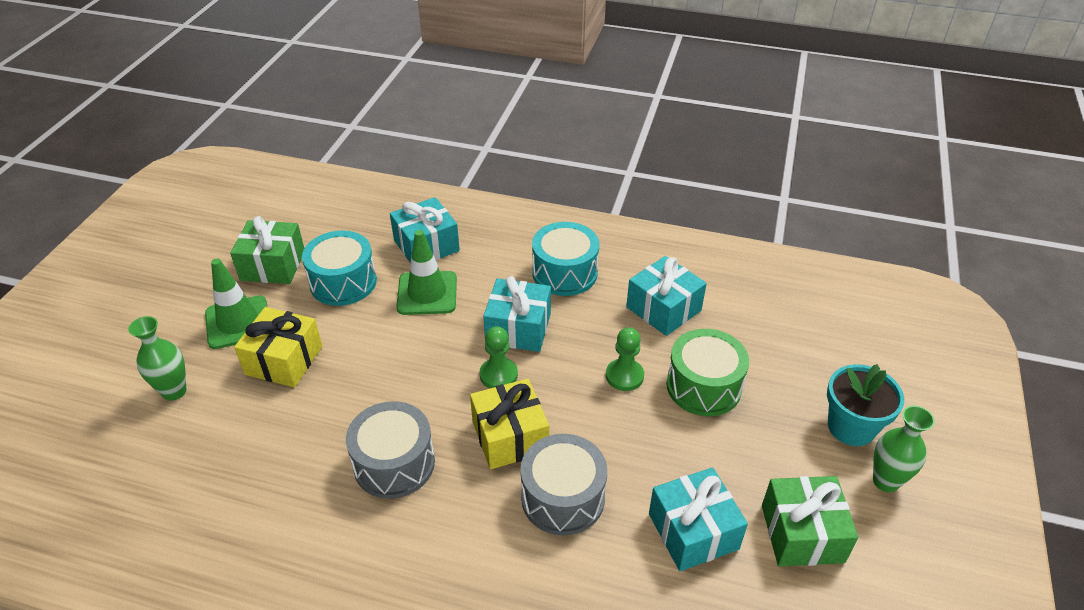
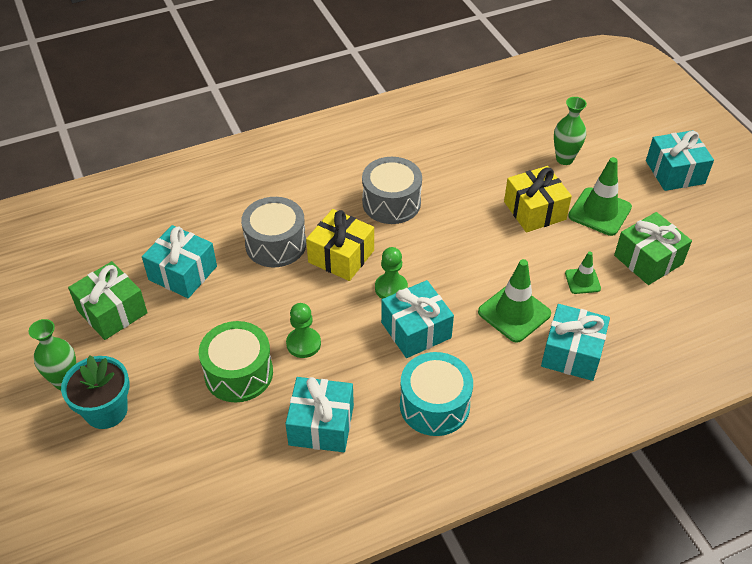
camera: 140 degrees right, 5 degrees up
(121, 312) = (675, 172): none -> turquoise gift
(343, 282) = (582, 281): turquoise drum -> green traffic cone

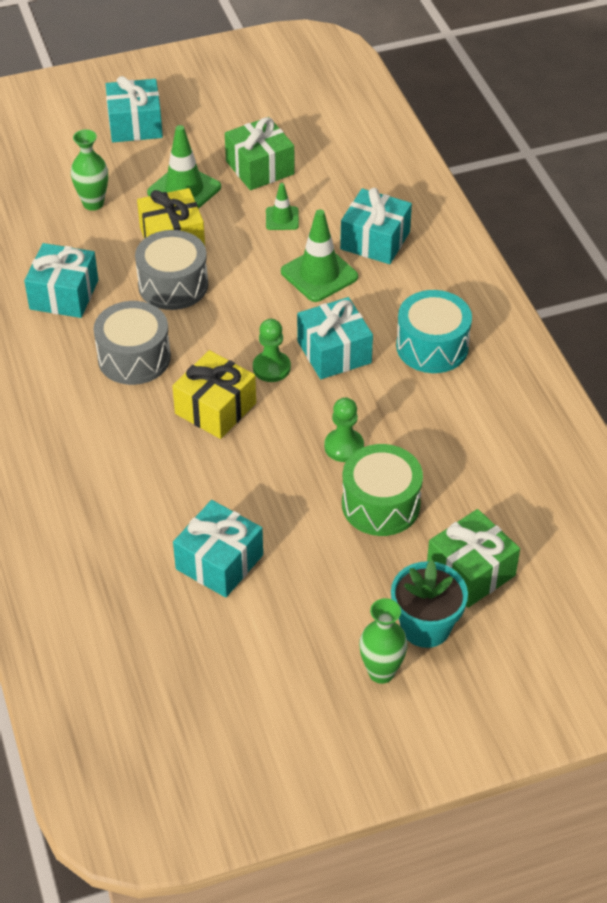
camera: 85 degrees left, 0 degrees up
(112, 311) = (275, 633): green gift -> green gift (470, 571)
(275, 244) = (185, 469): grey drum -> grey drum (173, 285)
(321, 425) = (452, 435): turquoise gift -> turquoise gift (64, 294)

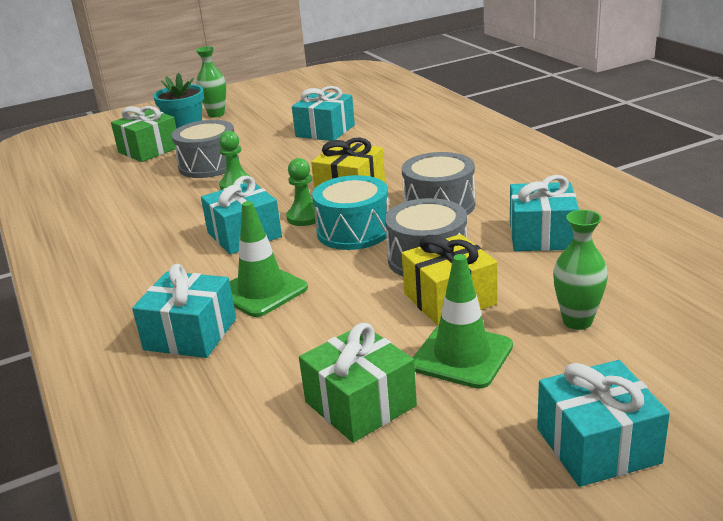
camera: 175 degrees right, 20 degrees down
(282, 218) = (314, 341): green traffic cone -> none
(380, 504) = (209, 165): green drum -> grey drum
(432, 346) = (144, 252): turquoise drum -> turquoise drum (353, 231)

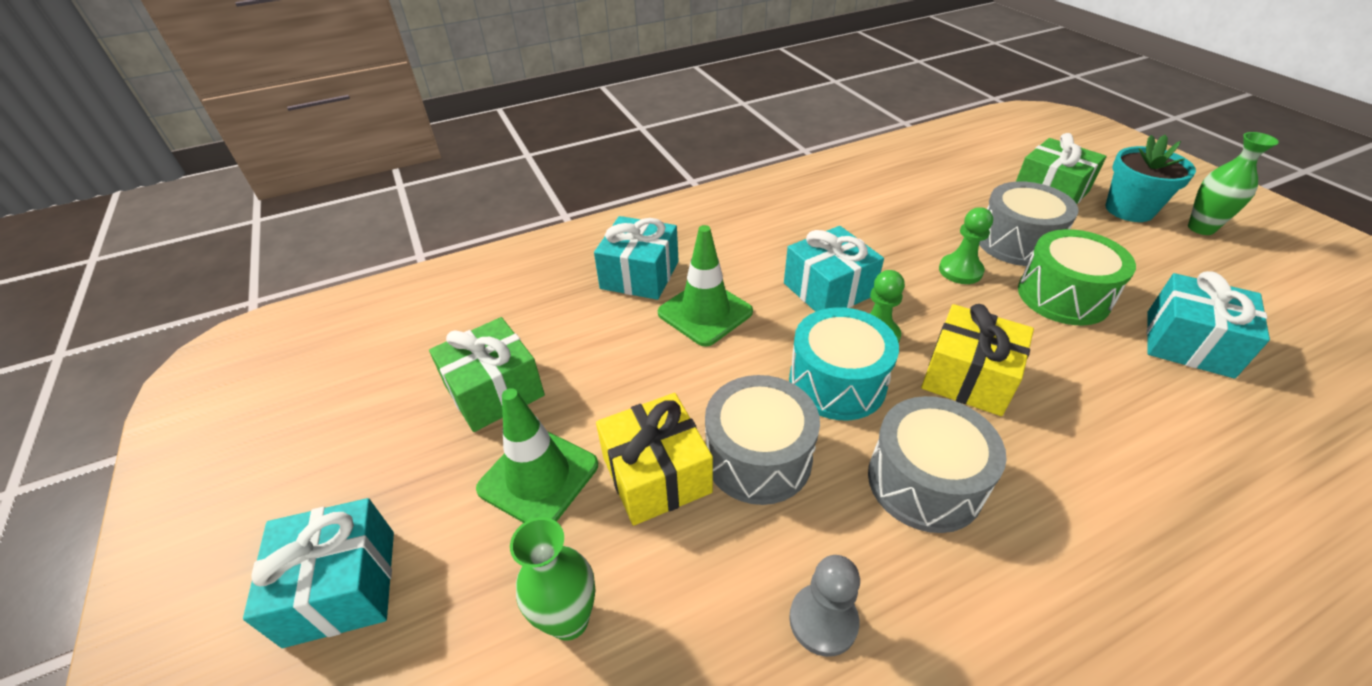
camera: 90 degrees right, 15 degrees up
(275, 156) = (1063, 296): none -> green drum
(542, 235) = (823, 620): turquoise gift -> grey pawn

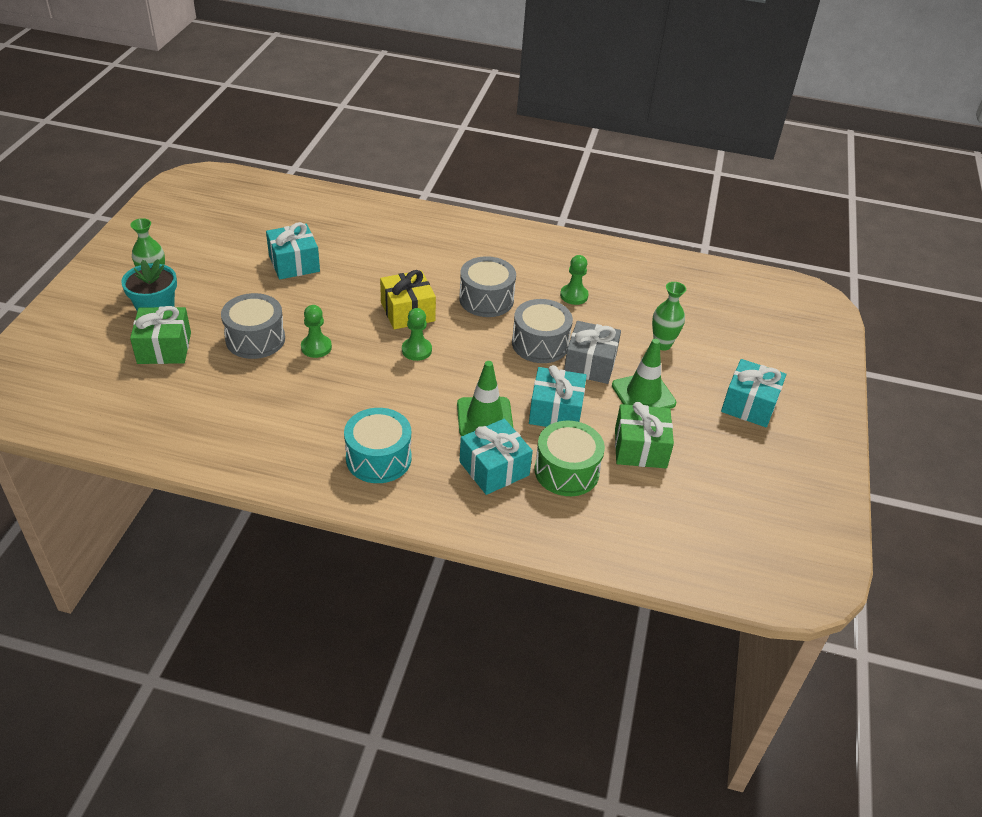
camera: 145 degrees left, 0 degrees up
(656, 475) = (590, 364): yellow gift -> grey gift
(823, 620) = (574, 295): grey pawn -> green pawn
(828, 289) = (400, 385): turquoise gift -> turquoise gift (555, 411)
(837, 382) = (467, 345): turquoise drum -> turquoise drum (378, 458)
(1063, 296) = (297, 306): green drum -> green drum (566, 471)

